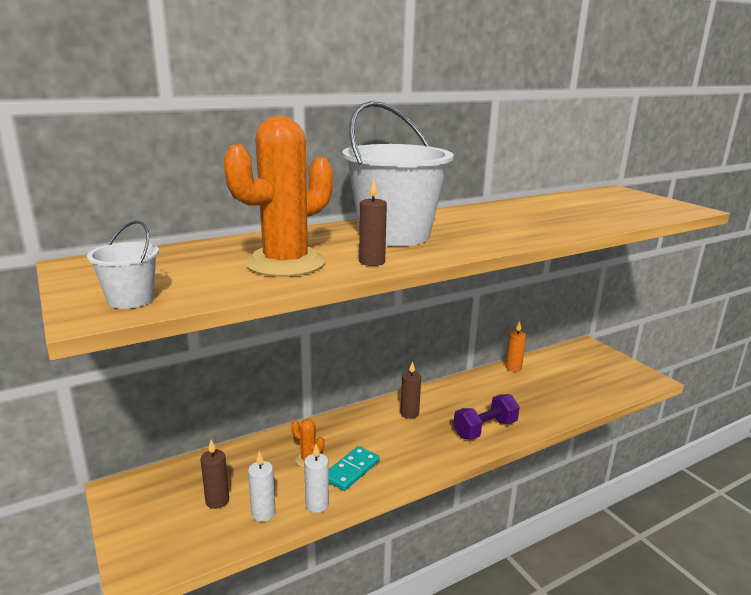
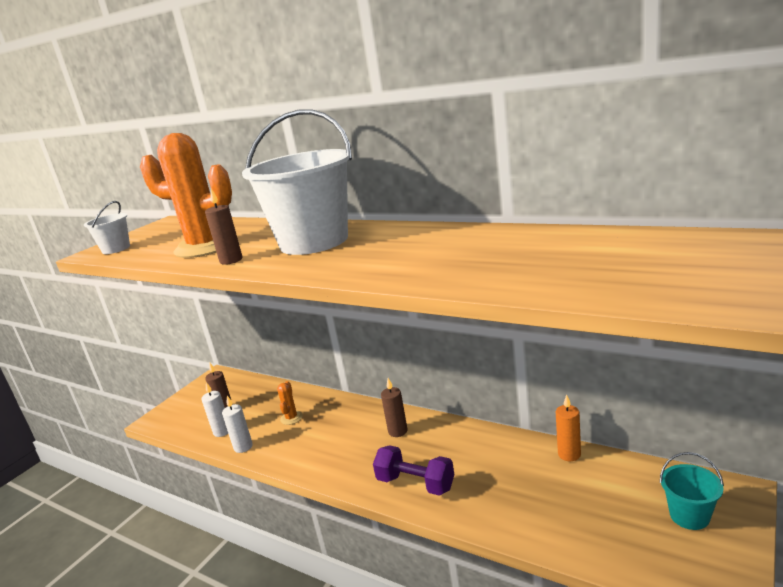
camera: 65 degrees right, 0 degrees up
(351, 470) = (292, 441): turquoise domino -> none
(595, 362) = (689, 516): none -> turquoise bucket

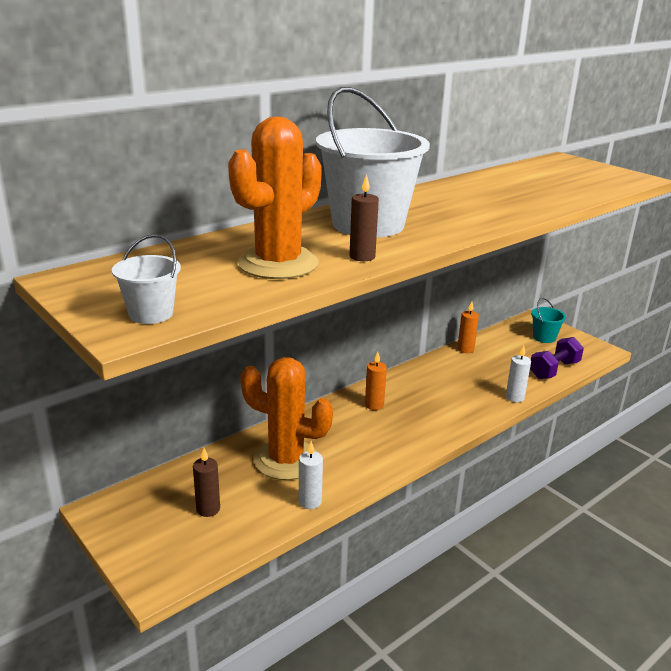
camera: 75 degrees left, 5 degrees up
(222, 431) = (259, 515): white candle -> white candle (514, 397)
(291, 418) = (286, 460): orange cactus -> orange cactus, size x2.39
(397, 431) = (374, 405): brown candle -> orange candle
(415, 483) = (452, 413): purple dumbbell -> purple dumbbell (554, 370)

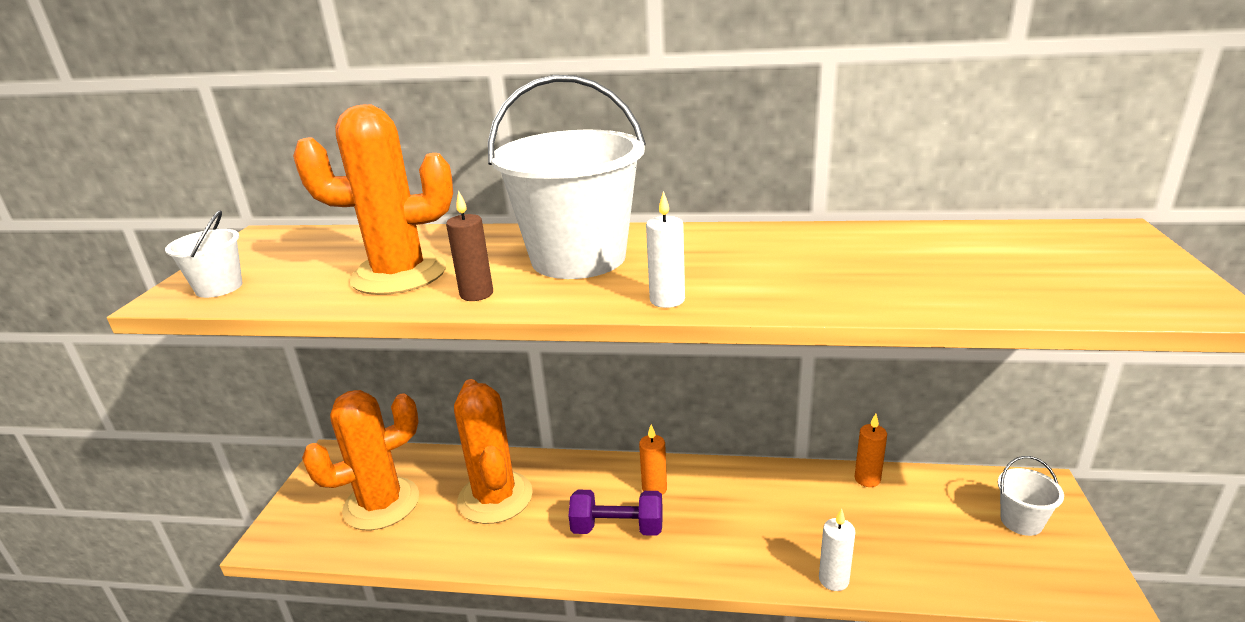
camera: 50 degrees right, 0 degrees up
(208, 509) = (381, 504): brown candle -> orange cactus
(310, 502) = (449, 552): white candle -> white candle (667, 300)
(544, 337) = (1021, 521): turquoise bucket -> white bucket
(554, 370) = (959, 576): purple dumbbell -> purple dumbbell (617, 528)

